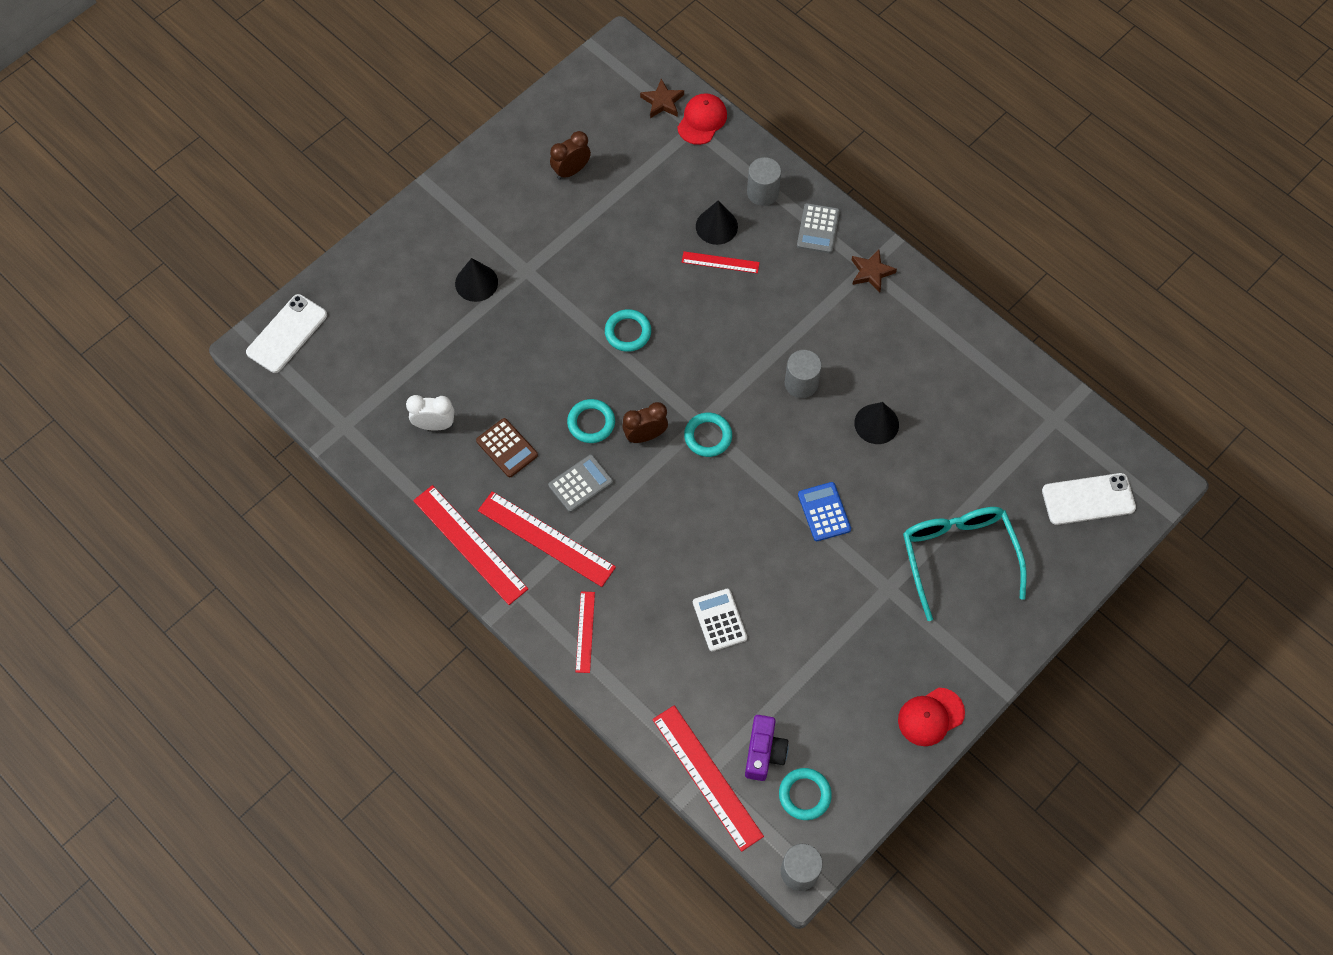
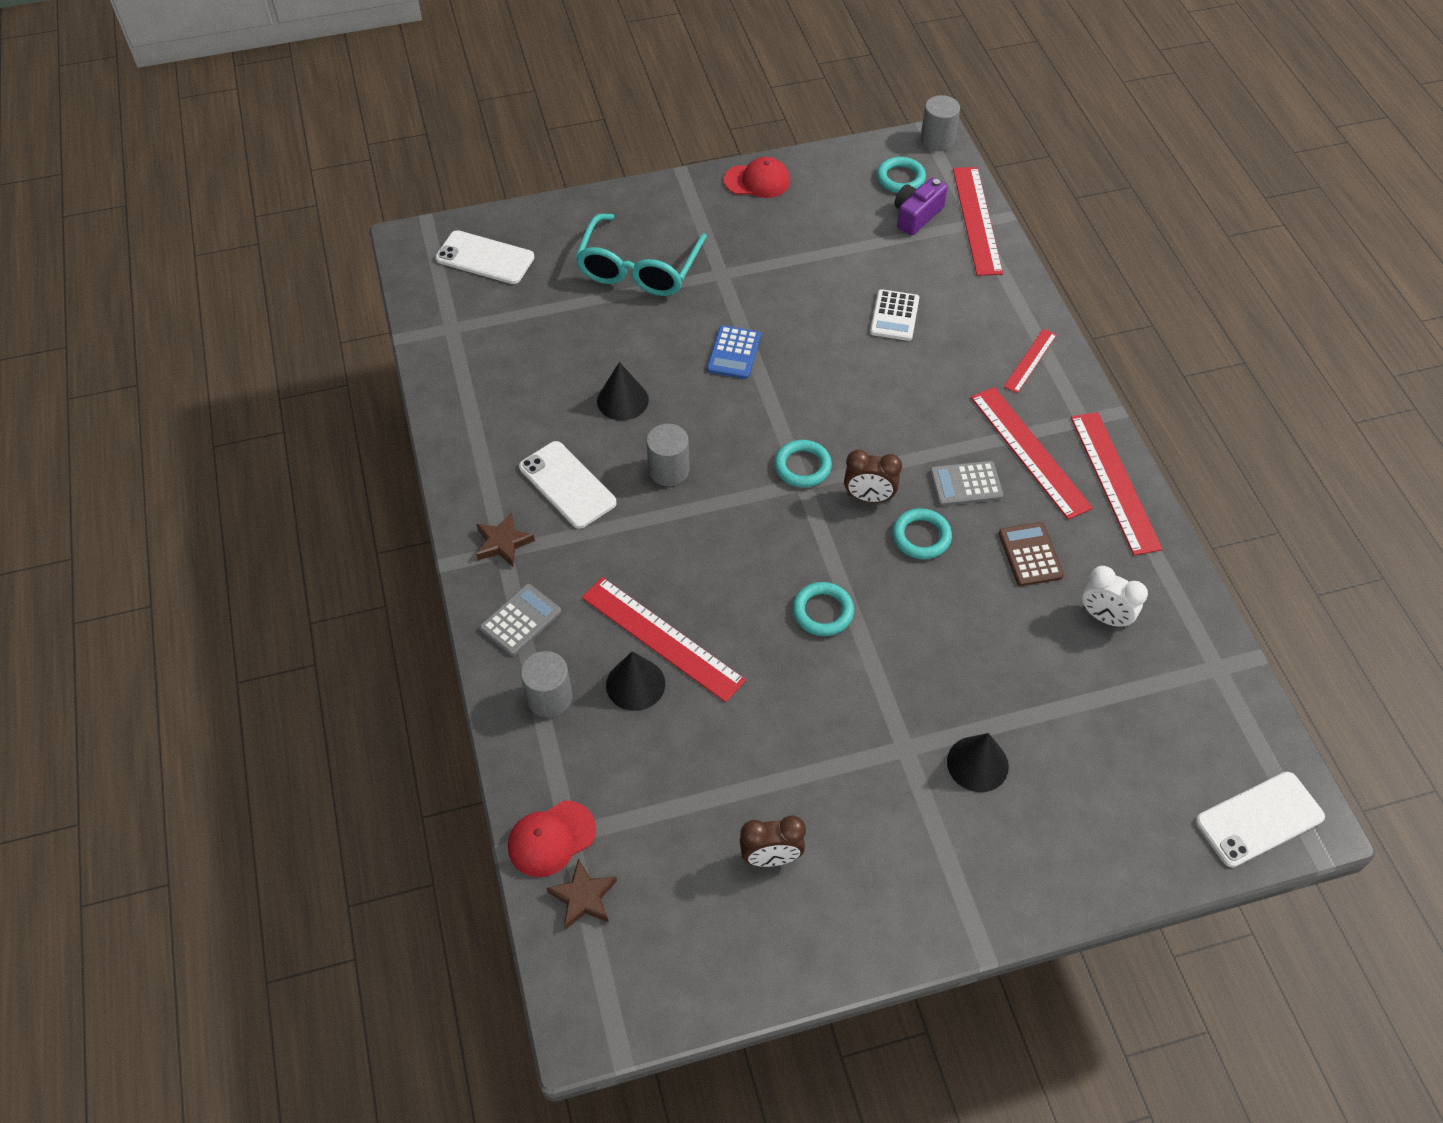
camera: 150 degrees left, 10 degrees down
(720, 262) = (662, 638): red ruler -> red ruler, size x1.81
(862, 335) = (567, 485): none -> white phone

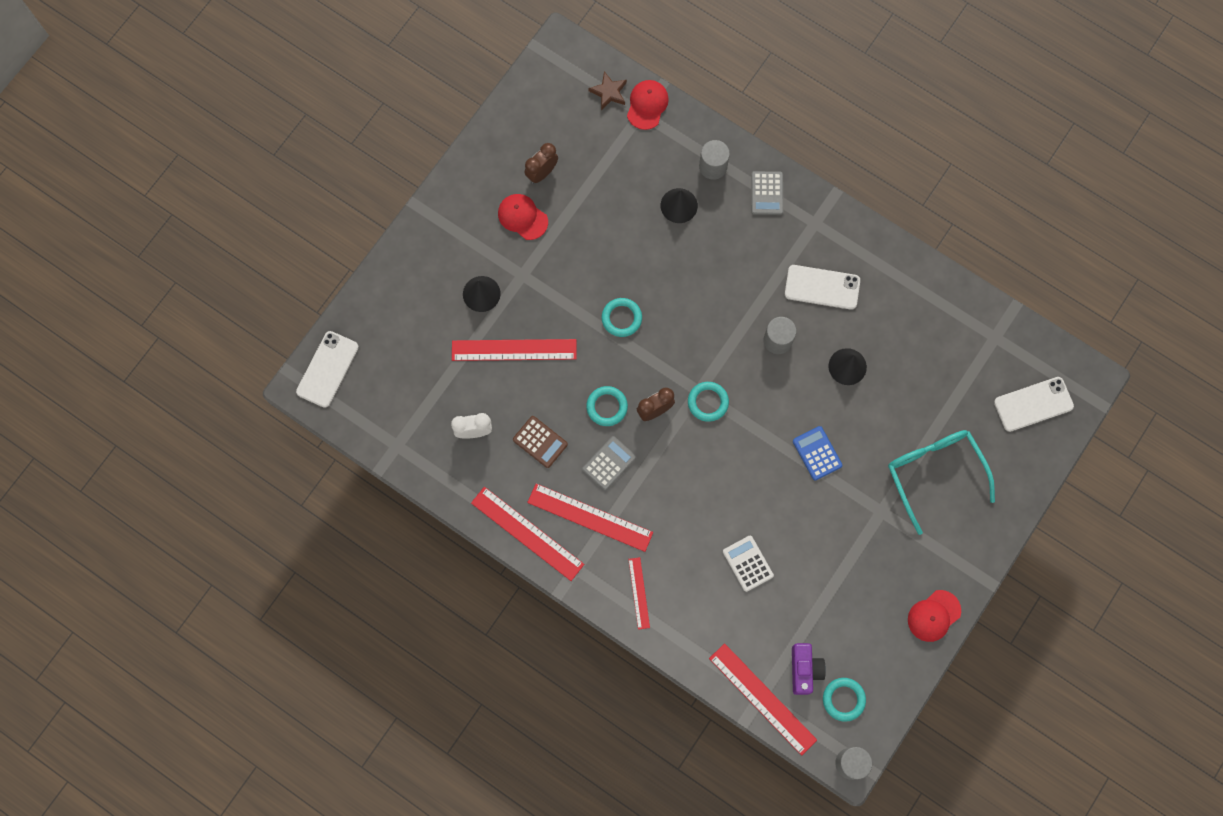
camera: 140 degrees right, 20 degrees up
(503, 543) = (819, 227): brown star -> none
(662, 638) = (688, 239): red ruler -> red ruler (514, 350)
(845, 819) = (522, 217): none -> red cap

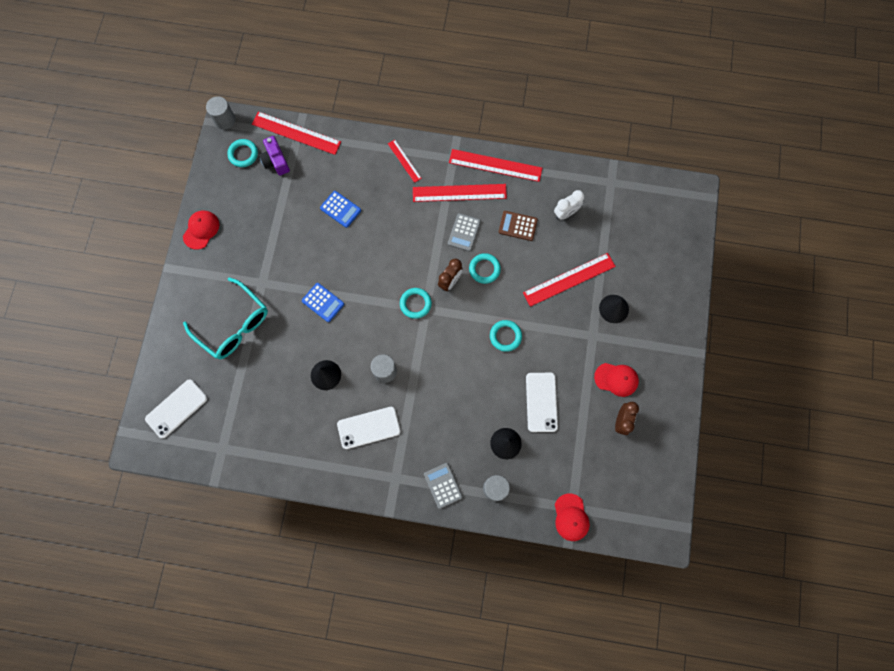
camera: 155 degrees right, 0 degrees up
(327, 369) = (686, 210): white phone -> white phone (541, 402)
(609, 92) = (606, 514): brown star -> none
(747, 563) = (340, 209): white calculator -> blue calculator

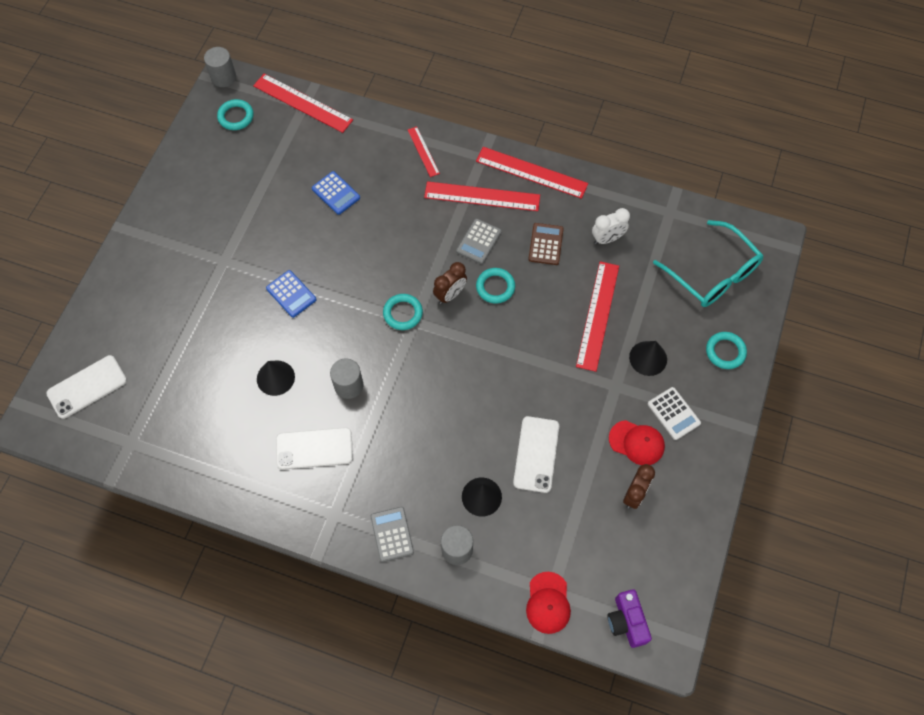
camera: 10 degrees right, 10 degrees down
(201, 230) = (167, 191): red cap -> none
(233, 325) = (178, 302): turquoise glasses -> turquoise glasses (712, 273)
(276, 161) = (272, 129): purple camera -> purple camera (626, 621)
(505, 336) = (506, 369): turquoise ring -> turquoise ring (725, 352)
(517, 226) = (545, 244): brown calculator -> brown calculator turned 75 degrees clockwise
(569, 279) = (598, 315): red ruler -> red ruler turned 60 degrees counterclockwise
(640, 350) = (673, 413): none -> white calculator

